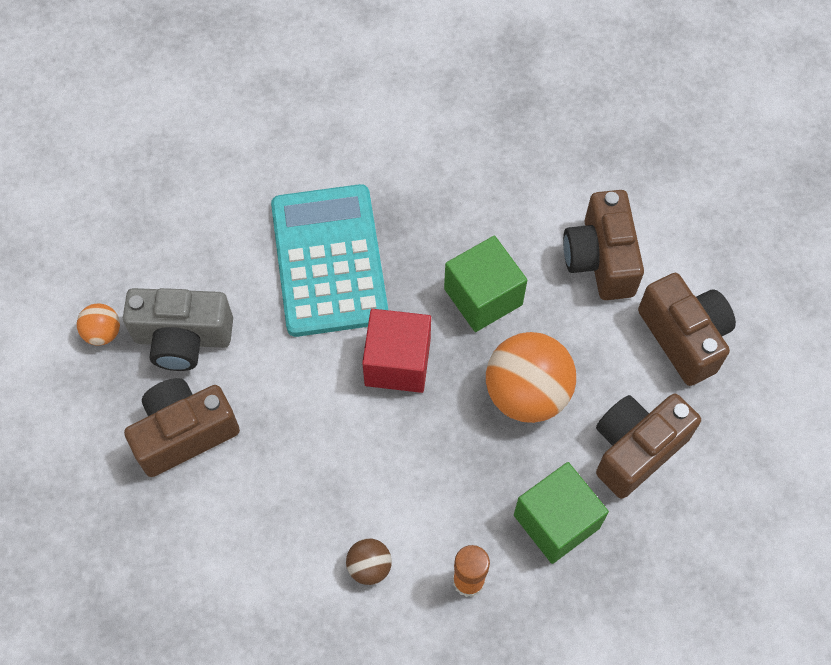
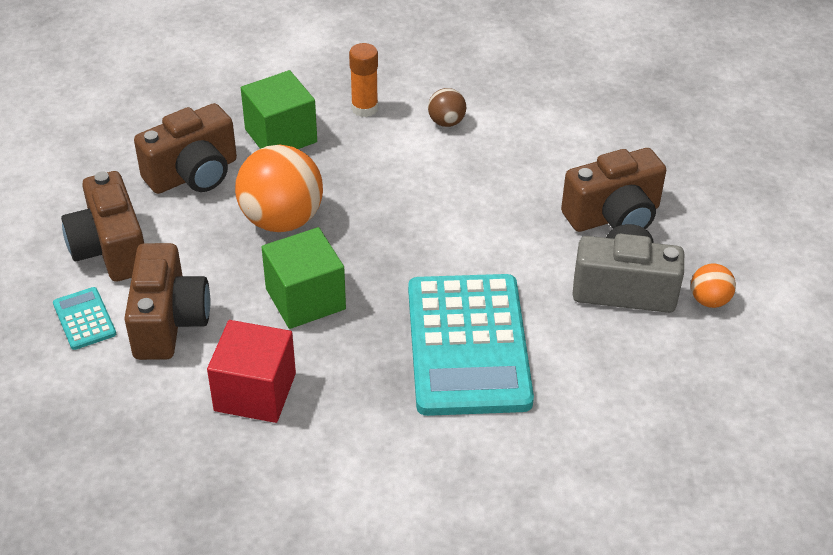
camera: 175 degrees left, 20 degrees down
(397, 362) = (404, 252): red cube -> red cube (255, 392)
(676, 255) = (84, 319): none -> turquoise calculator

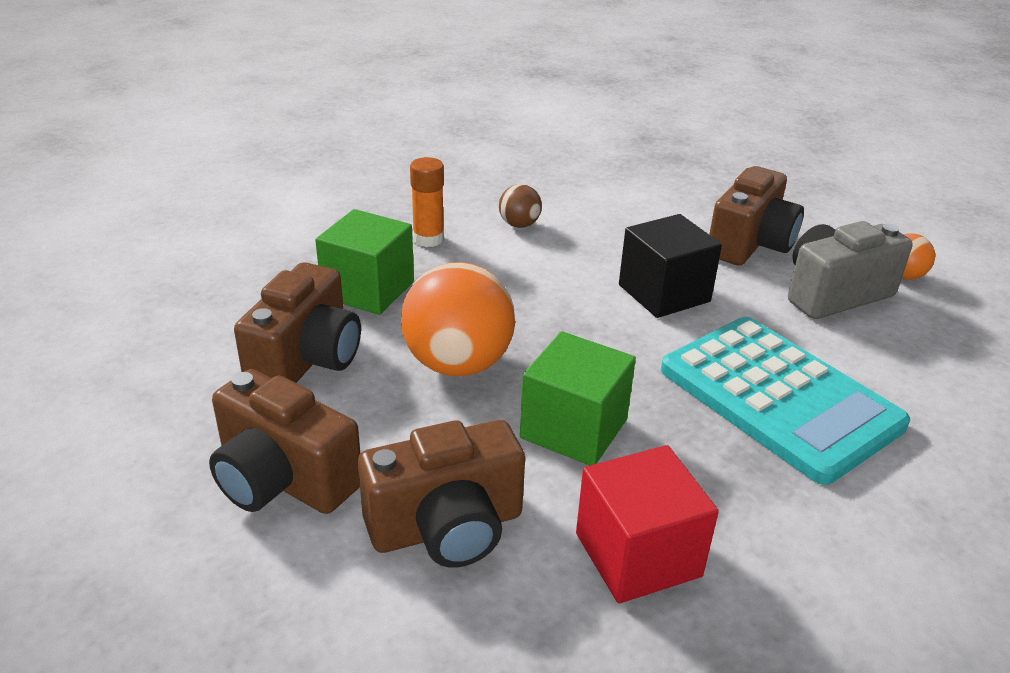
camera: 35 degrees left, 10 degrees down
(84, 319) = (330, 579): turquoise calculator -> none
(169, 322) = (447, 528): brown camera -> brown camera turned 105 degrees clockwise
(487, 229) = (664, 293): none -> black cube

